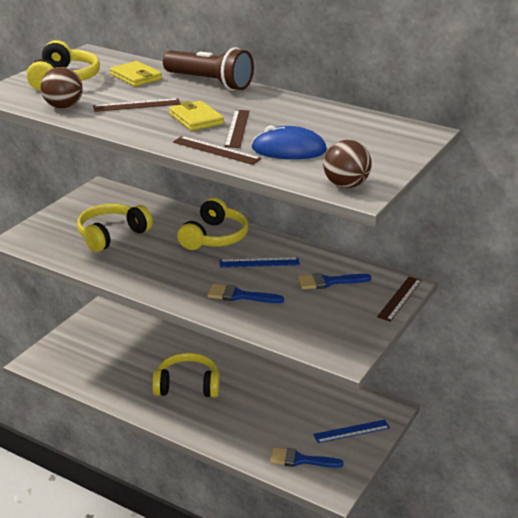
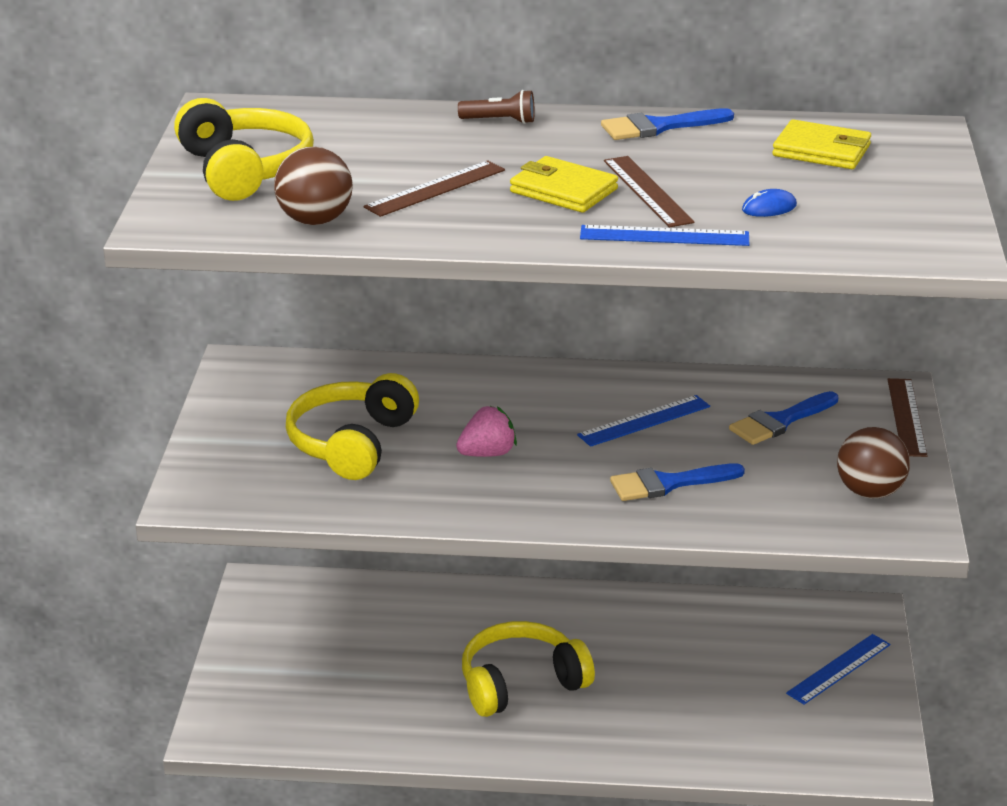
camera: 25 degrees left, 0 degrees up
(136, 77) = (363, 137): yellow wallet -> yellow wallet (821, 151)
(168, 257) = (487, 453): none -> pink strawberry
(209, 83) = (500, 121): brown flashlight -> brown flashlight, size x0.44
(214, 237) = (529, 399): yellow headphones -> none
(216, 150) = (664, 236): brown ruler -> blue ruler
(289, 149) = (769, 208): blue mouse -> blue mouse, size x0.46
(300, 460) = (799, 739): blue brush -> blue brush (659, 127)
(345, 185) = (918, 244): brown ball -> brown ball (870, 492)

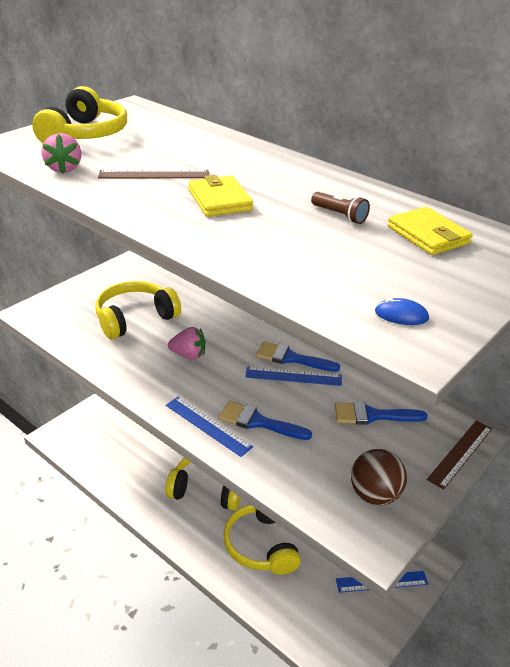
camera: 35 degrees right, 5 degrees up
(315, 220) = (64, 169): brown ball -> pink strawberry
(500, 121) = (255, 153): brown flashlight -> brown flashlight (340, 216)
(647, 191) = (268, 218): brown ruler -> none
(659, 127) = (342, 185): blue brush -> blue brush (291, 358)
(662, 706) = (261, 544): none -> yellow headphones
(664, 236) = (228, 249): blue ruler -> blue ruler (208, 425)
(769, 208) = (329, 258): blue mouse -> blue mouse (401, 315)

